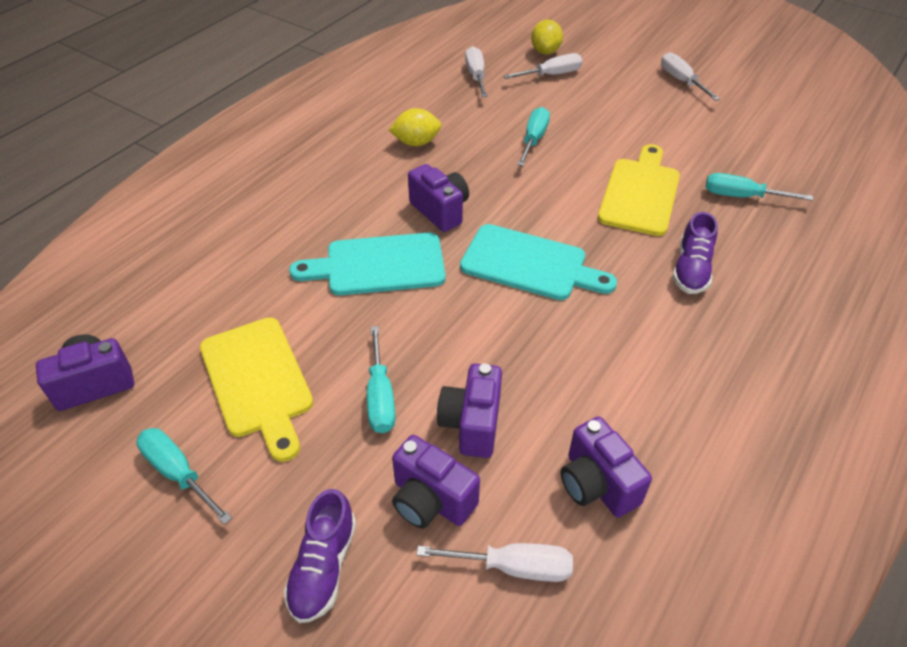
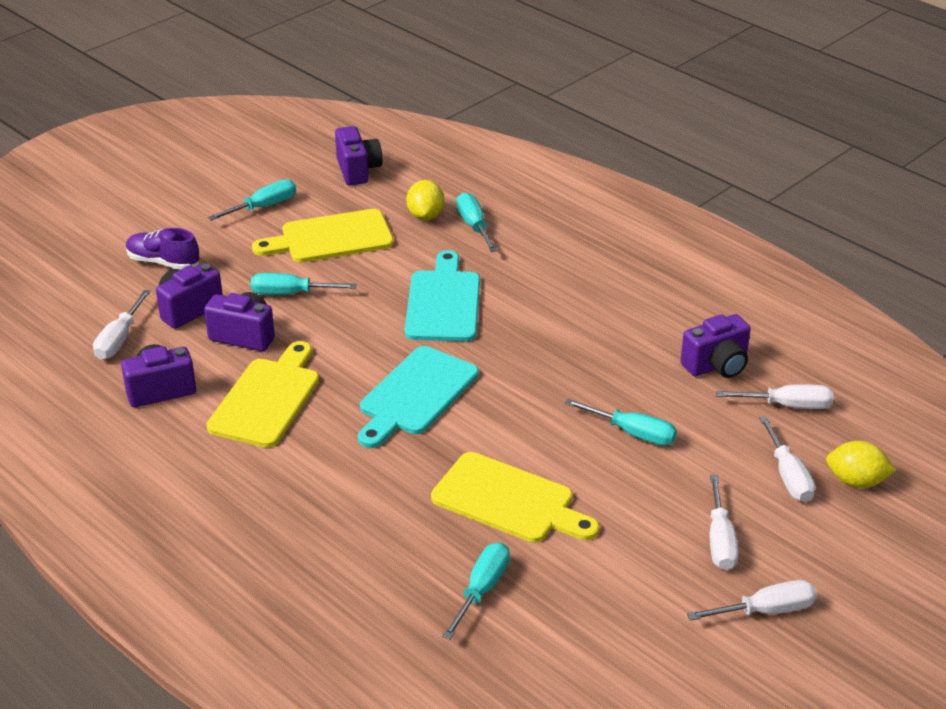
camera: 100 degrees right, 10 degrees down
(234, 260) = (474, 226): none -> turquoise screwdriver
(416, 142) = (639, 342): yellow lemon -> yellow lemon (425, 216)
(440, 211) = (513, 347): purple camera -> purple camera (717, 366)
(576, 376) = (267, 399): none -> yellow cutting board
(628, 99) = (720, 540): none -> white screwdriver
(691, 269) = (371, 508): purple shoe -> none

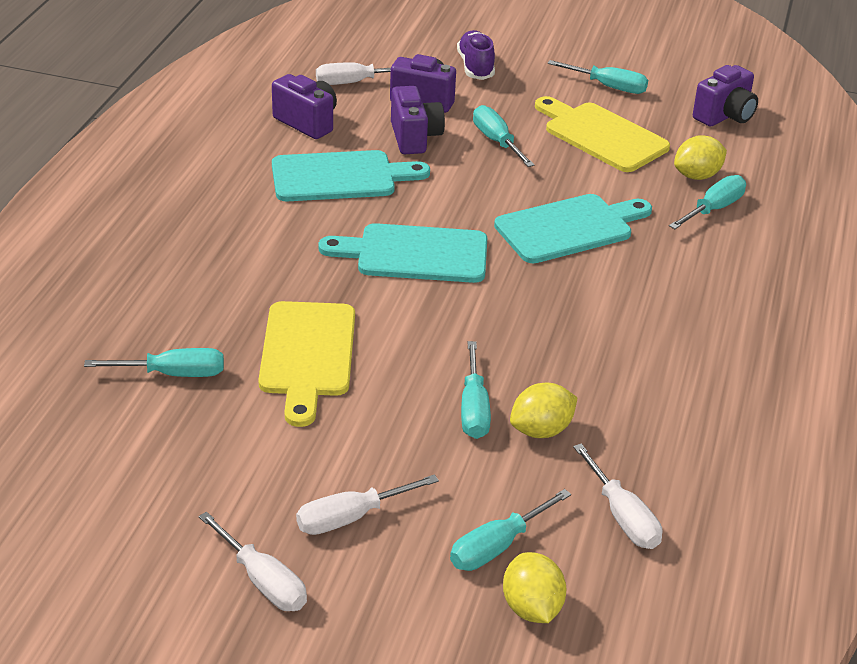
camera: 60 degrees right, 0 degrees up
(267, 399) = (340, 177): yellow cutting board -> turquoise cutting board
(677, 409) = (541, 430): none -> yellow lemon
(717, 366) = (643, 442): purple camera -> none
(788, 475) = (497, 546): white screwdriver -> turquoise screwdriver

